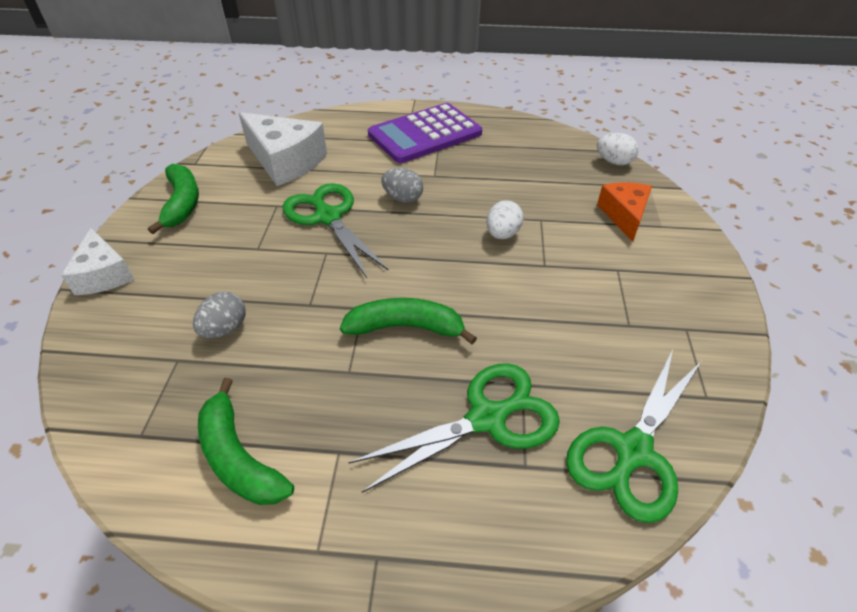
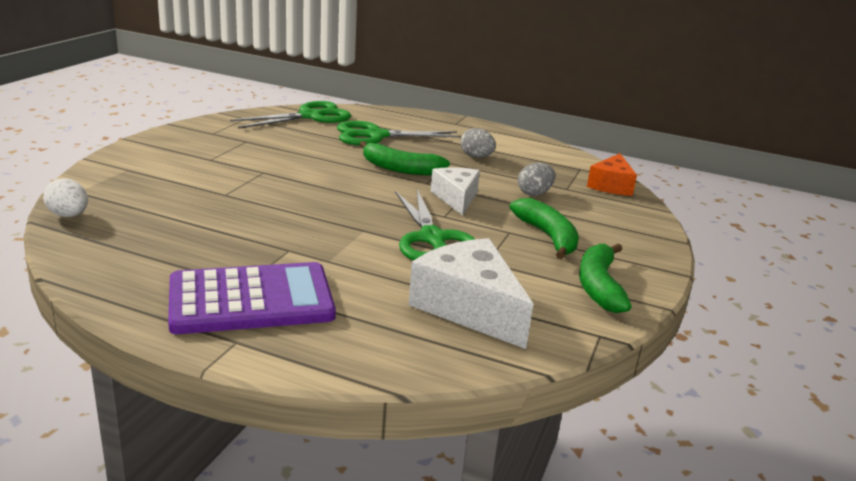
camera: 165 degrees left, 20 degrees down
(104, 275) = (652, 243): white cheese -> white cheese (456, 198)
(238, 457) = (520, 152): green banana -> green banana (547, 237)
(403, 198) = (344, 237): grey egg -> grey egg (476, 157)
(502, 234) = (274, 193): white egg -> none
(624, 215) = (146, 180): orange cheese -> orange cheese (611, 185)

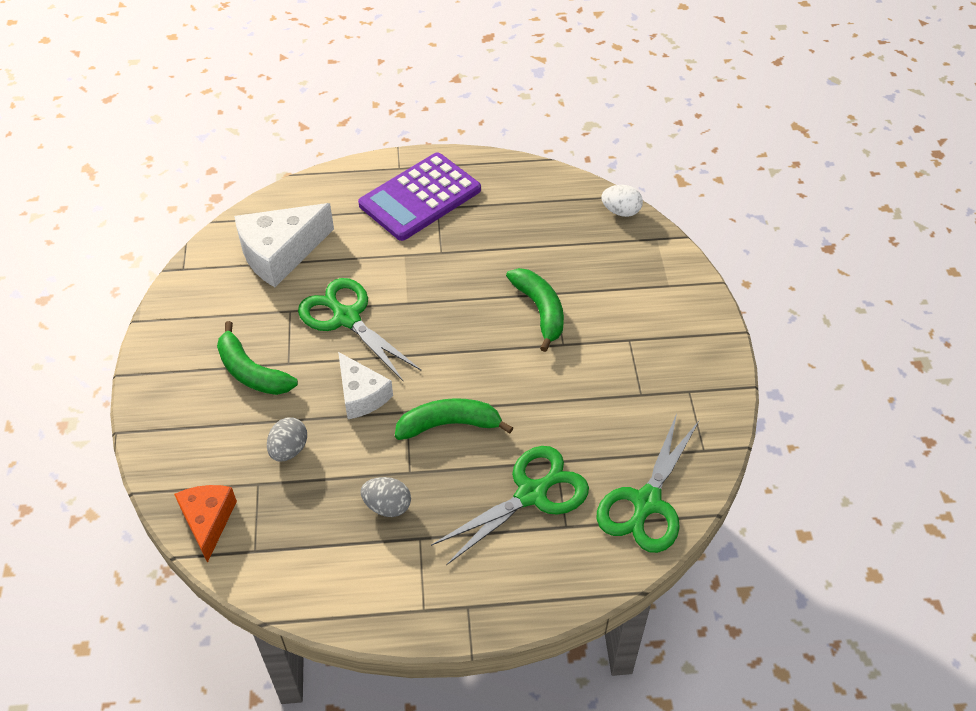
camera: 155 degrees right, 25 degrees up
(469, 307) = (280, 253): white cheese -> white cheese turned 120 degrees clockwise
(599, 286) = (192, 321): green banana -> green banana (540, 311)

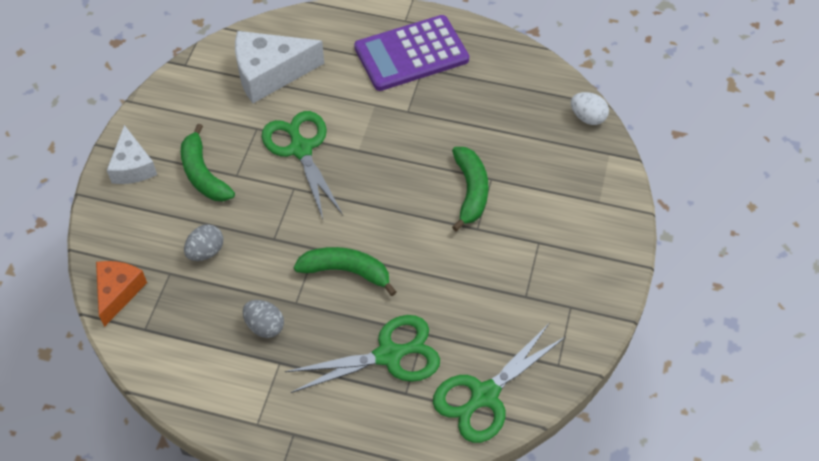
camera: 20 degrees right, 5 degrees up
(361, 395) = (284, 222): white cheese -> white cheese (132, 166)

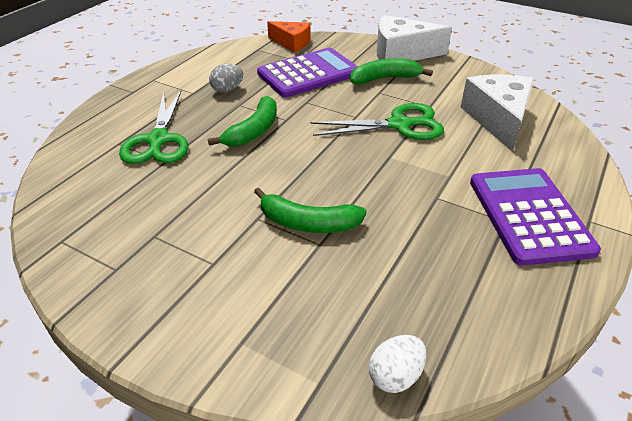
camera: 105 degrees right, 15 degrees down
(132, 166) = (401, 53): white cheese -> white cheese, size x1.59
(206, 252) = (308, 74): grey egg -> purple calculator
(484, 395) = (76, 185): green scissors -> none

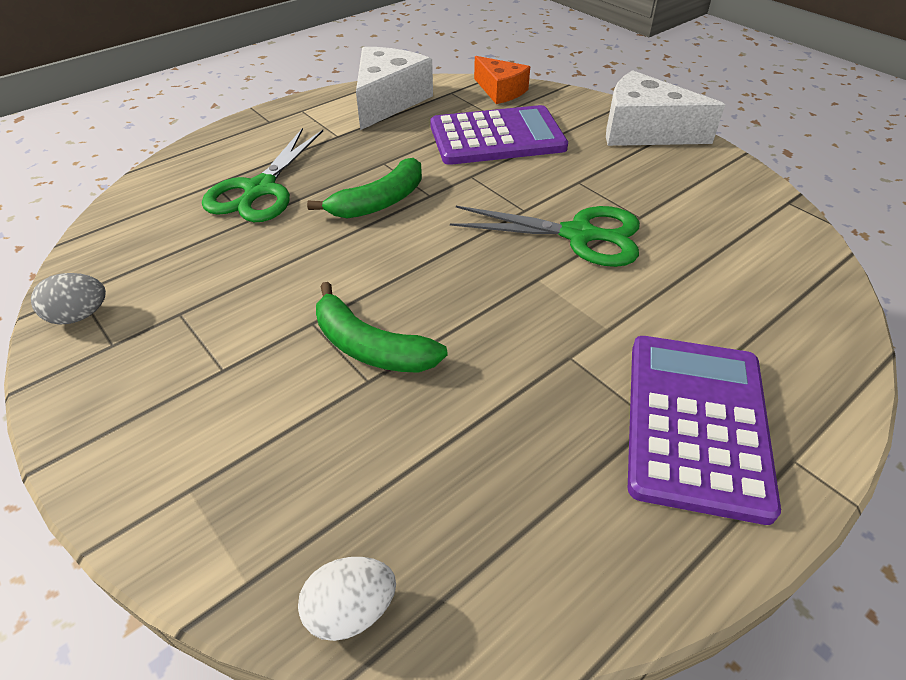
camera: 20 degrees right, 5 degrees up
(227, 90) = (381, 140): grey egg -> grey egg (79, 316)
(385, 78) = (598, 163): green banana -> none
(498, 119) = (734, 258): white cheese -> white cheese (388, 101)

